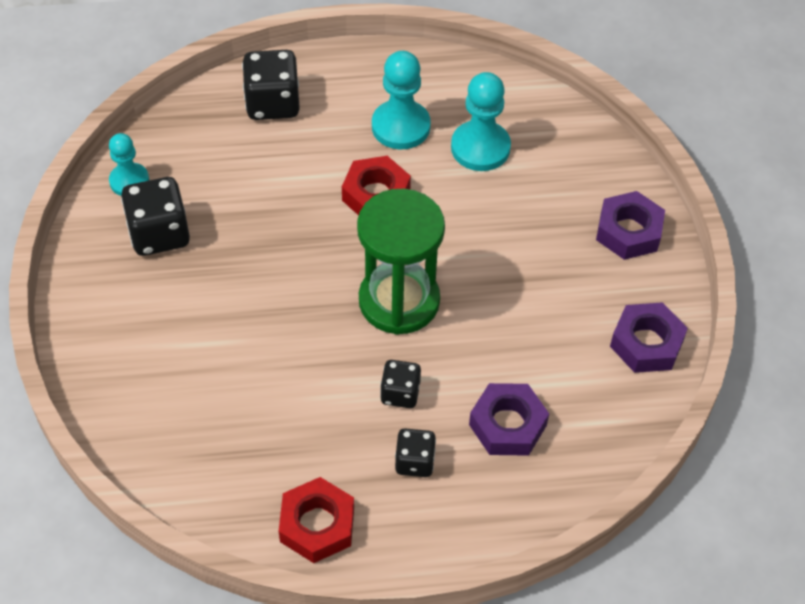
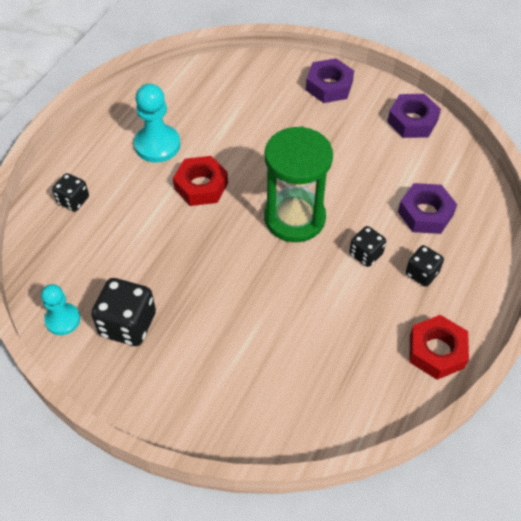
camera: 55 degrees left, 0 degrees up
(273, 103) = (73, 200): black dice -> black dice, size x0.60
(480, 148) = (210, 116): turquoise pawn -> none

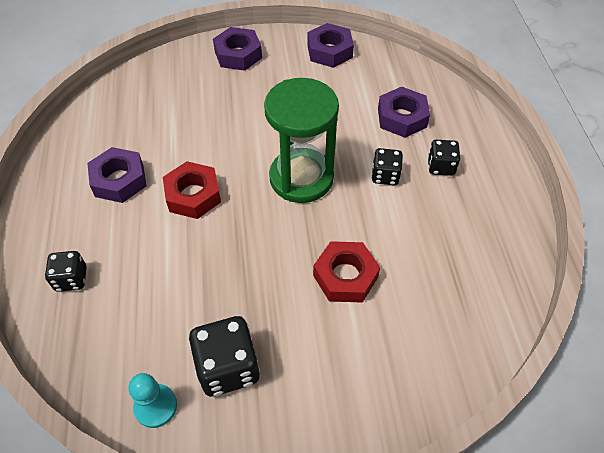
camera: 35 degrees left, 0 degrees up
(157, 145) = (119, 180): turquoise pawn -> purple nut
(436, 351) = (505, 222): red nut -> red nut (345, 276)

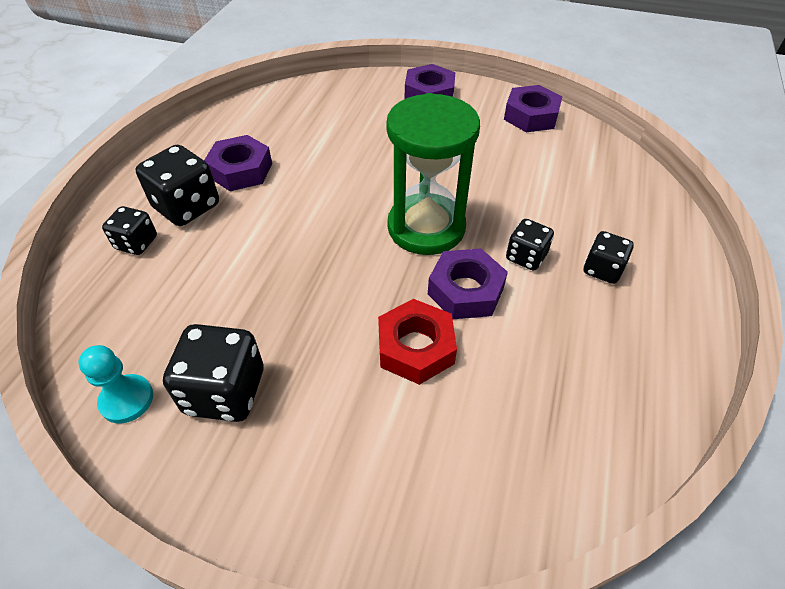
camera: 25 degrees right, 5 degrees down
(94, 230) = (187, 207): none -> black dice
(193, 195) = (302, 207): red nut -> none
(402, 118) = (580, 203): purple nut -> purple nut (465, 291)

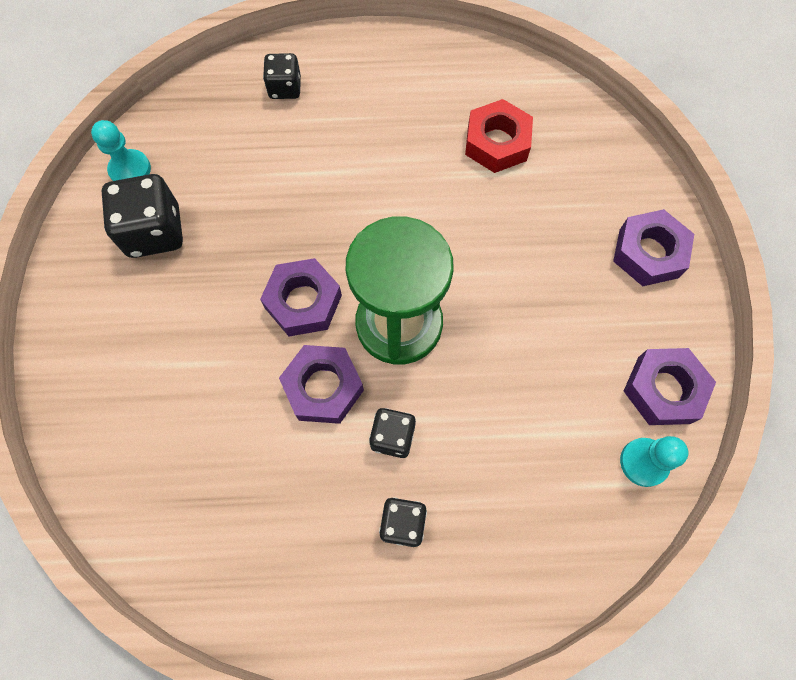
camera: 70 degrees right, 20 degrees up
(187, 207) = (344, 102): black dice -> none
(241, 170) = (414, 120): purple nut -> purple nut (303, 302)
(415, 347) = (240, 362): red nut -> red nut (497, 142)
(580, 138) = (644, 462): none -> turquoise pawn

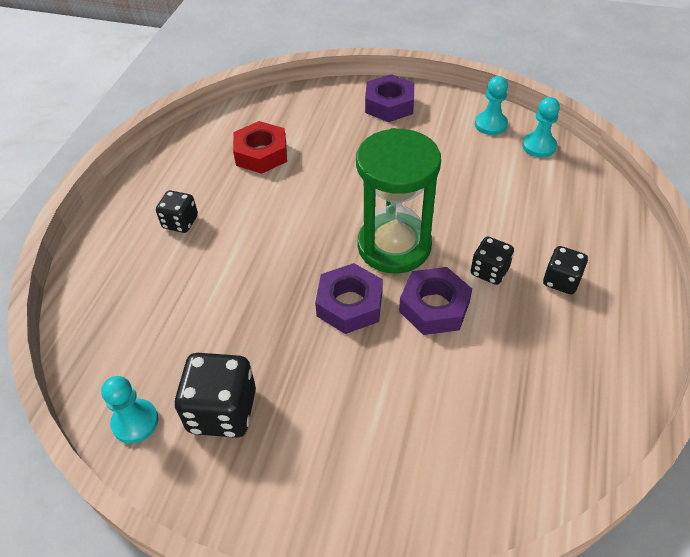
camera: 70 degrees left, 20 degrees down
(285, 88) = (122, 273): black dice -> black dice (180, 222)
(663, 390) = (490, 124): purple nut -> turquoise pawn

